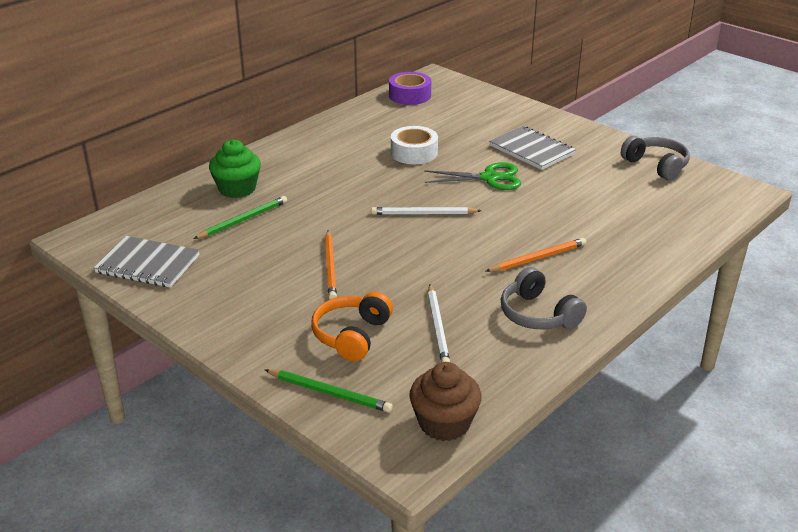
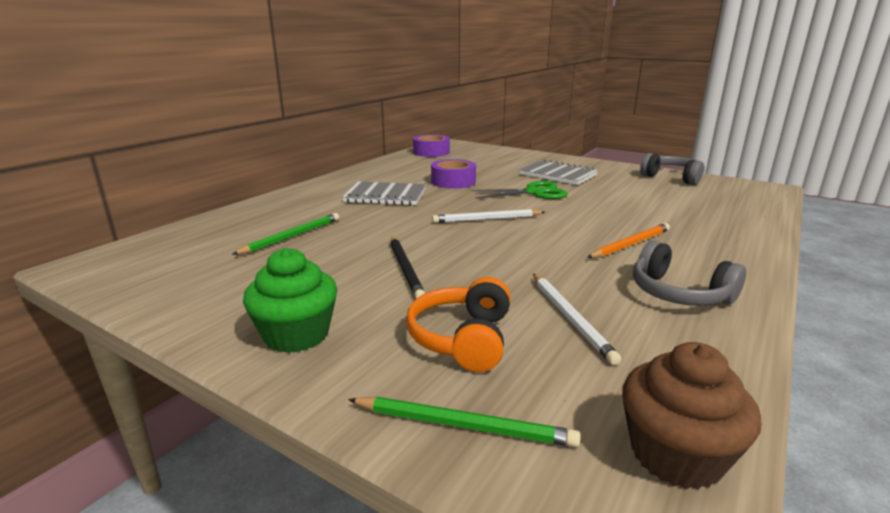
camera: 10 degrees left, 10 degrees down
(148, 264) = (170, 284): grey notebook -> grey notebook (385, 196)
(237, 189) = (282, 214): green cupcake -> green cupcake (296, 335)
(330, 267) = (405, 269): orange pencil -> black pencil
(414, 153) = (453, 181): white tape -> purple tape

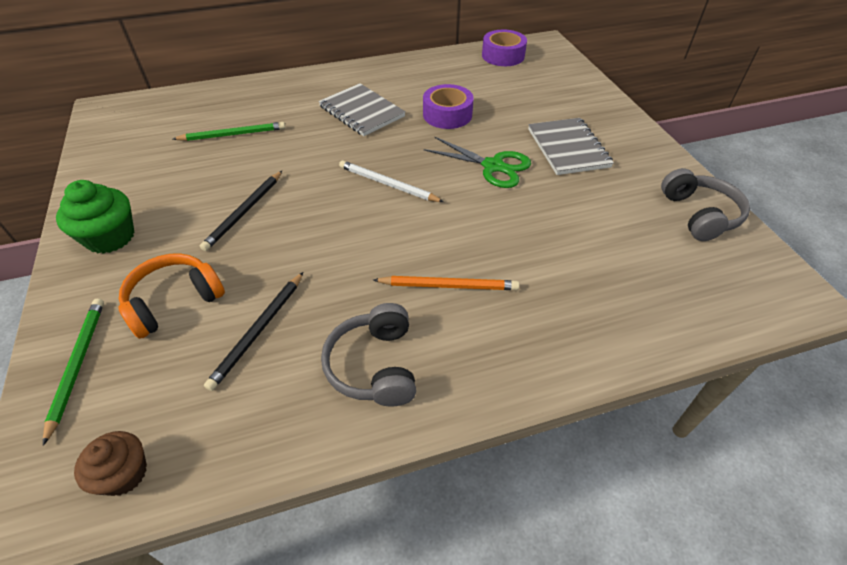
camera: 40 degrees right, 25 degrees up
(464, 425) = (77, 365): green pencil -> green pencil turned 150 degrees counterclockwise
(570, 318) = (259, 331): white pencil -> black pencil
(676, 454) = (124, 474): brown cupcake -> brown cupcake, size x0.66

